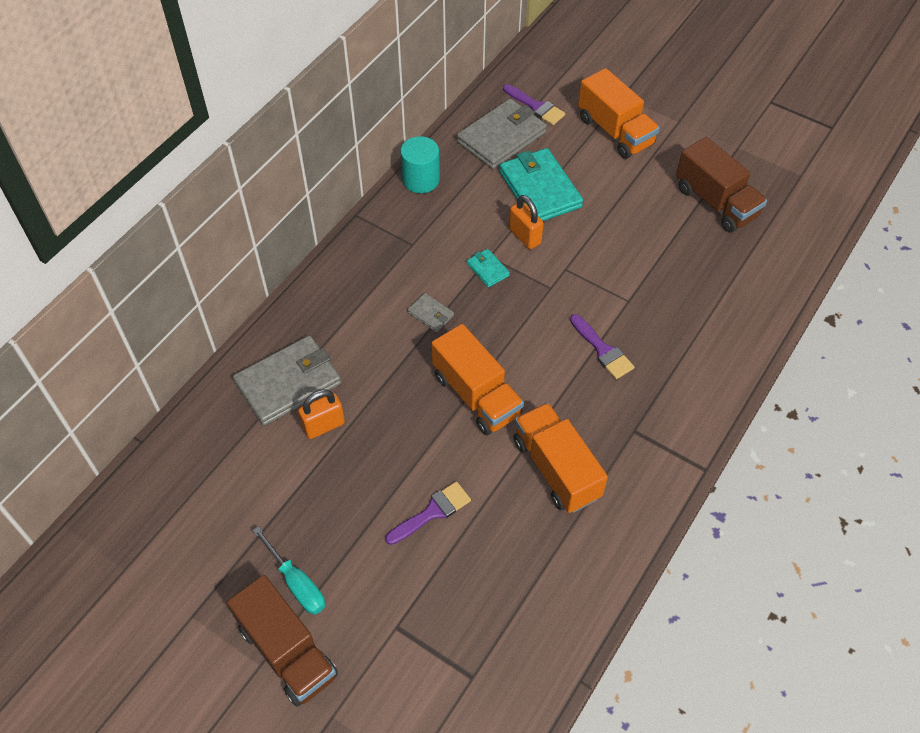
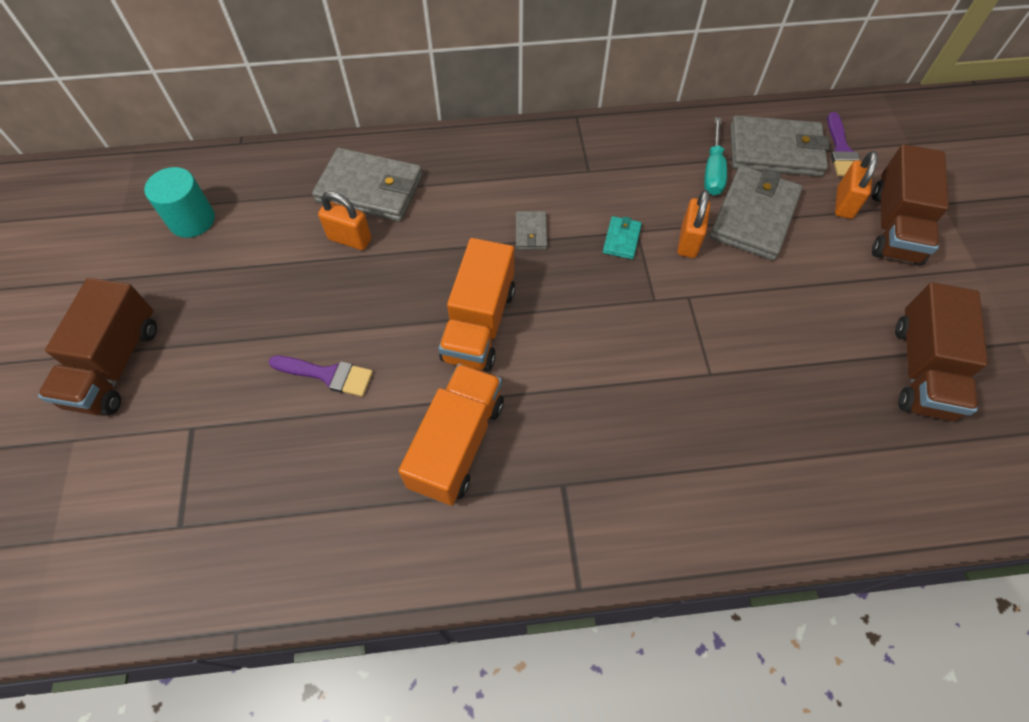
camera: 50 degrees right, 5 degrees up
(297, 583) = (184, 326): turquoise screwdriver -> turquoise screwdriver (713, 171)
(421, 179) = (661, 130): turquoise cylinder -> turquoise cylinder (192, 220)
(540, 189) = (754, 216): turquoise wallet -> grey wallet
(575, 139) = (844, 203): none -> orange padlock
(603, 350) = (629, 391): purple brush -> none
(615, 131) = (894, 226): orange truck -> brown truck

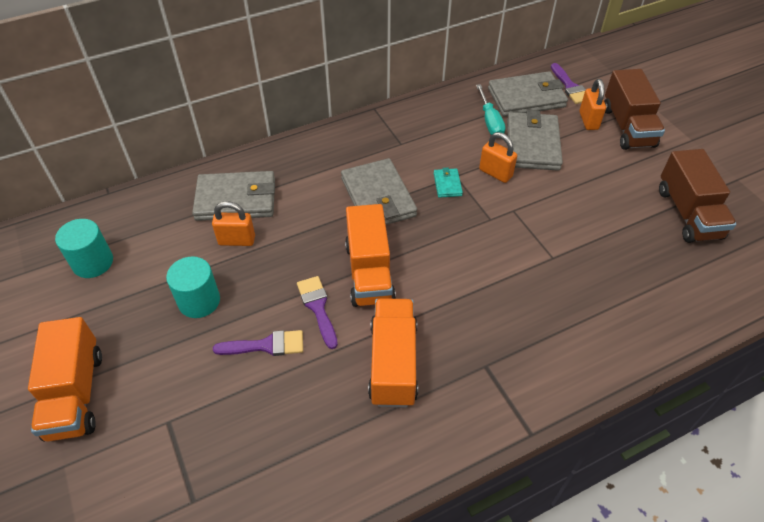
camera: 20 degrees left, 10 degrees down
(115, 364) = (75, 394): brown truck -> orange truck
(280, 299) = (199, 301): none -> turquoise cylinder
(403, 348) = (317, 307): none -> purple brush
(531, 232) = (378, 197): grey wallet -> grey wallet, size x2.18
(688, 241) = (495, 173): orange padlock -> orange padlock turned 45 degrees counterclockwise

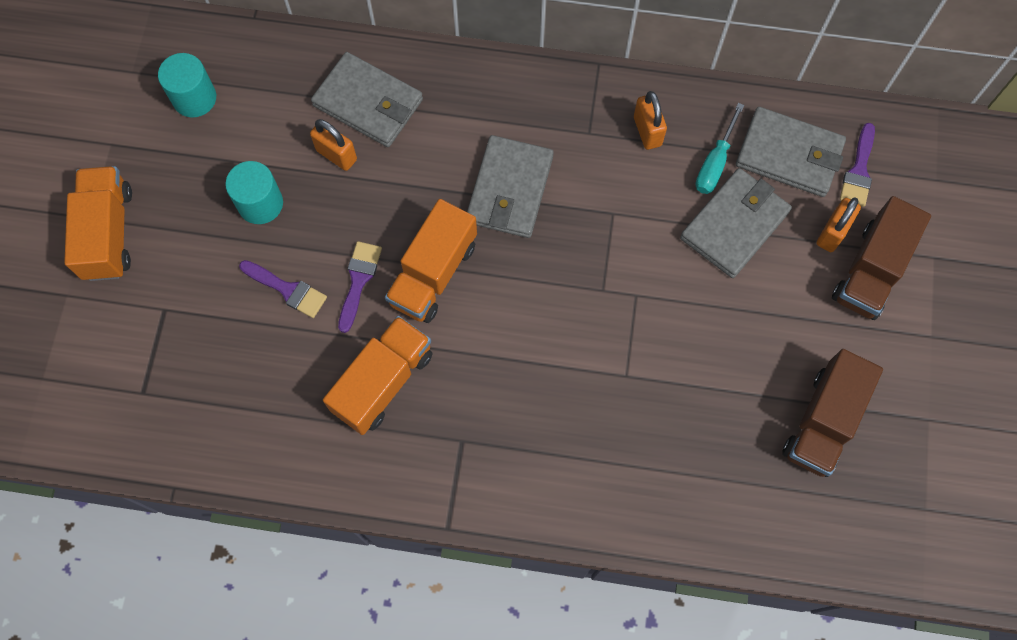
camera: 35 degrees right, 20 degrees up
(75, 394) = (108, 233): orange truck -> orange truck turned 150 degrees clockwise
(447, 184) = (594, 219): turquoise wallet -> none
(495, 173) = (658, 237): orange padlock -> orange padlock (647, 131)

